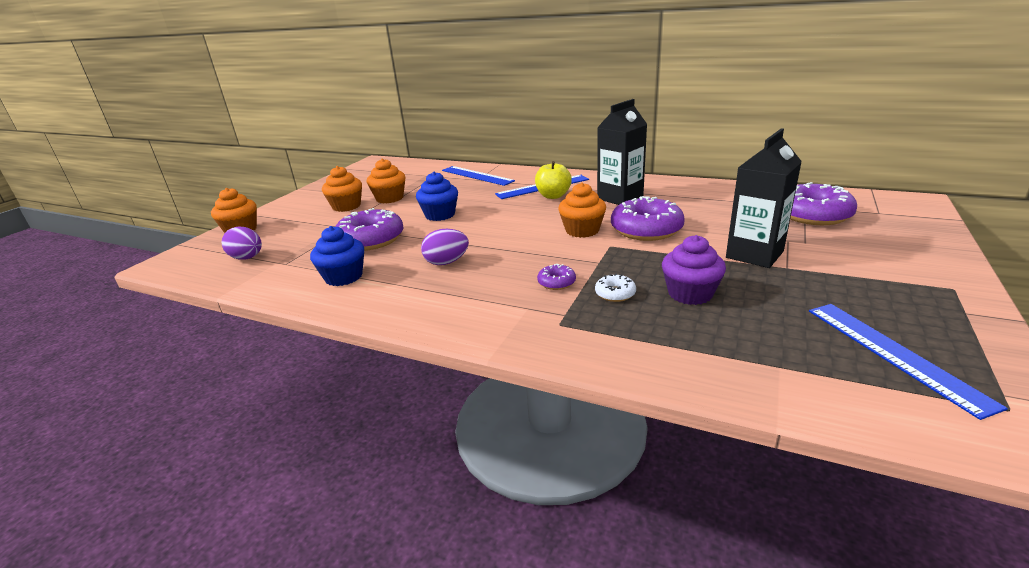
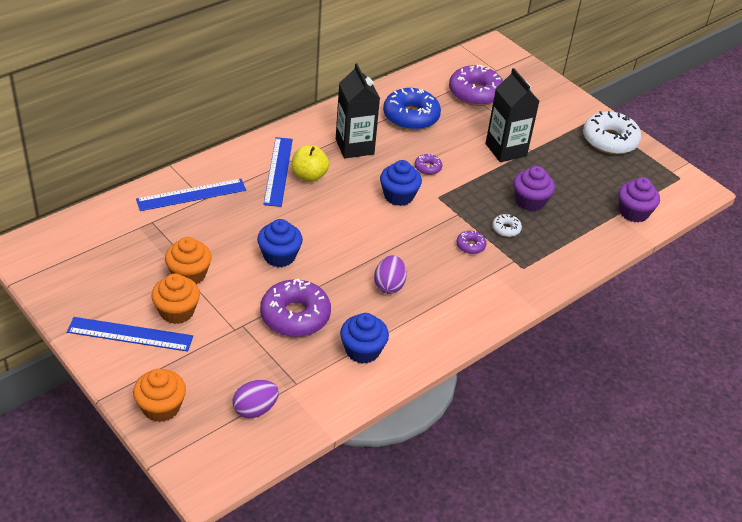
camera: 70 degrees left, 15 degrees up
(582, 230) = (398, 196): orange cupcake -> blue cupcake
(646, 229) = (427, 168): purple donut -> purple donut, size x0.46
(707, 203) = (411, 116): none -> blue donut
(816, 381) = (633, 212): none -> purple cupcake
(894, 354) = (630, 177): blue ruler -> blue ruler (130, 334)
(935, 313) = (609, 140): none -> white donut

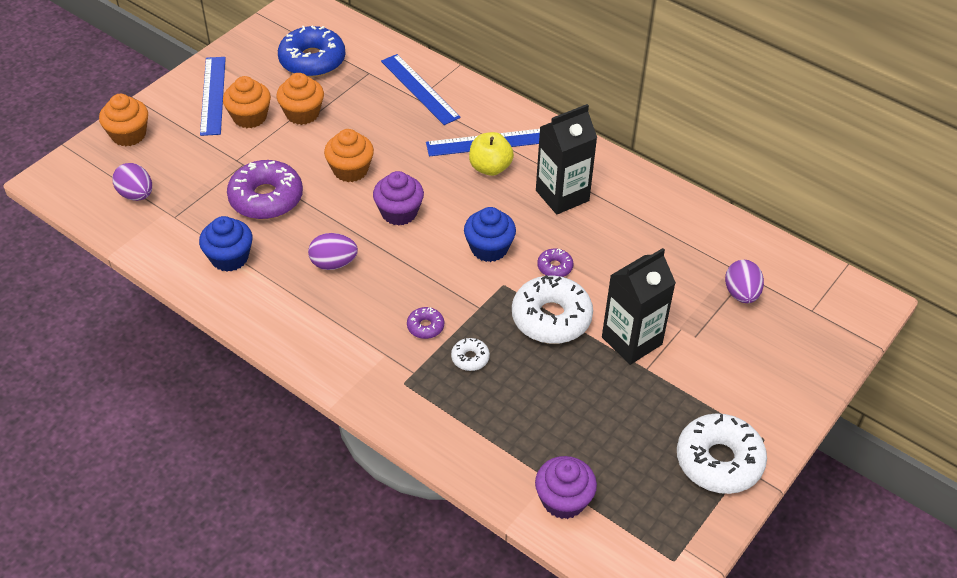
camera: 80 degrees right, 5 degrees up
(279, 256) = (350, 170): blue cupcake -> orange cupcake
(411, 116) = (650, 236): blue donut -> blue donut (312, 60)
(475, 93) = (741, 294): purple donut -> purple egg
(476, 181) = (551, 318): none -> white donut
(530, 201) = (535, 378): purple cupcake -> purple cupcake (399, 212)

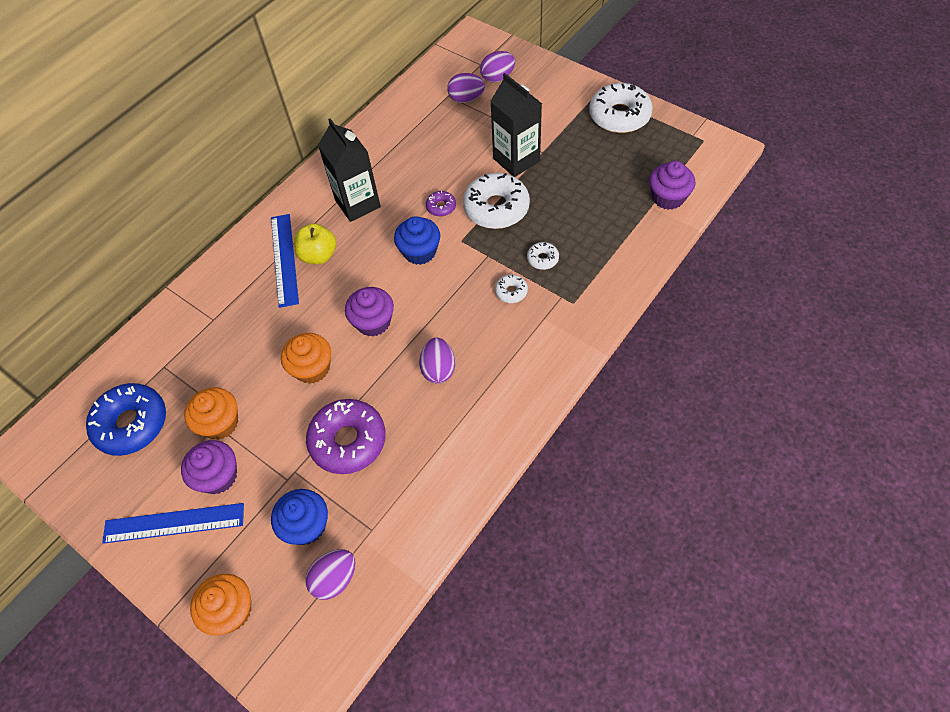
camera: 85 degrees left, 10 degrees up
(229, 258) = (432, 463): blue cupcake -> blue cupcake (306, 525)
(250, 117) = (218, 476): orange cupcake -> purple cupcake
(419, 89) = (198, 318): blue ruler -> none
(425, 327) = (511, 292): purple donut -> white donut
(786, 327) = (497, 78): none -> purple egg

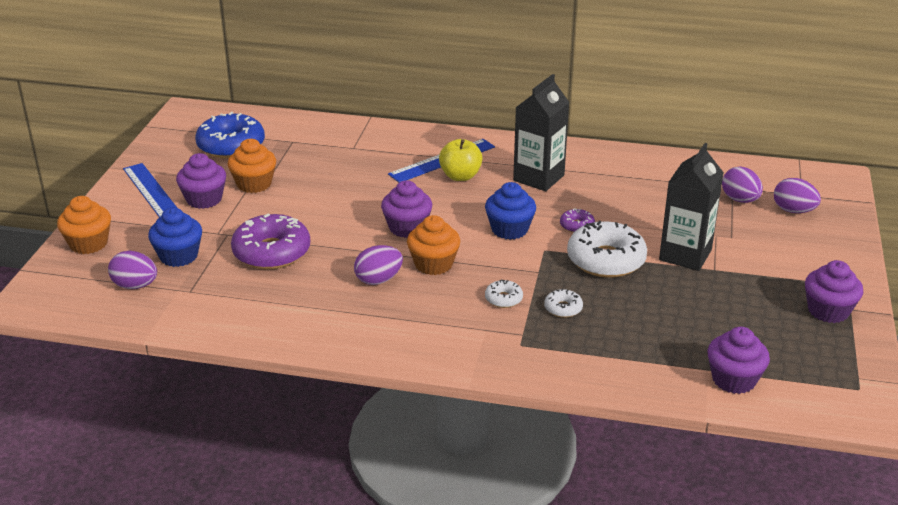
camera: 60 degrees right, 25 degrees down
(312, 368) = (335, 211): orange cupcake -> orange cupcake (433, 264)
(619, 116) = (828, 311): white donut -> purple cupcake

